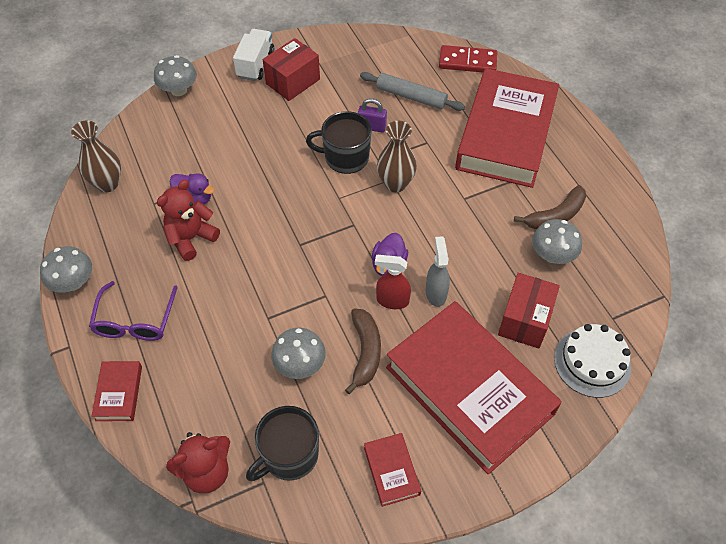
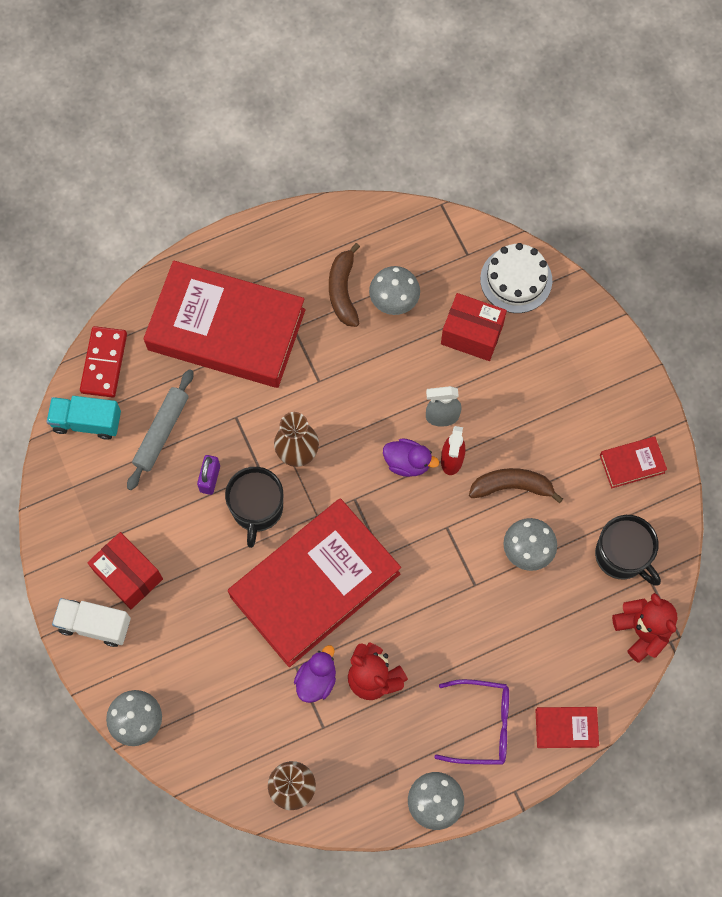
camera: 90 degrees left, 15 degrees up
(417, 54) = (87, 422): none -> turquoise truck
(469, 390) = (549, 392): red book -> red book (315, 585)
(555, 215) = (343, 291): brown banana -> brown banana turned 150 degrees counterclockwise

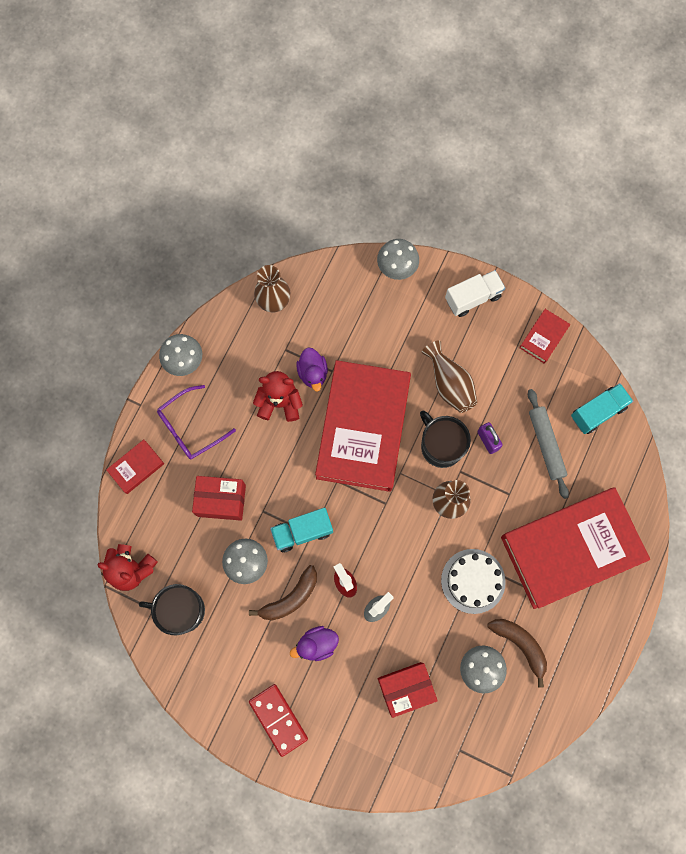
camera: 140 degrees right, 5 degrees up
(104, 363) = (625, 458): red domino -> red domino (278, 719)
(128, 575) = (480, 341): red box -> red box (221, 500)
(196, 559) = (449, 384): none -> brown vase
(407, 463) = (372, 557): purple duck -> purple duck (317, 644)
(453, 536) = (302, 531): none -> turquoise truck
(516, 279) = (409, 759): white cake -> white cake (473, 581)
(632, 464) = (222, 683): red book -> red book (543, 337)

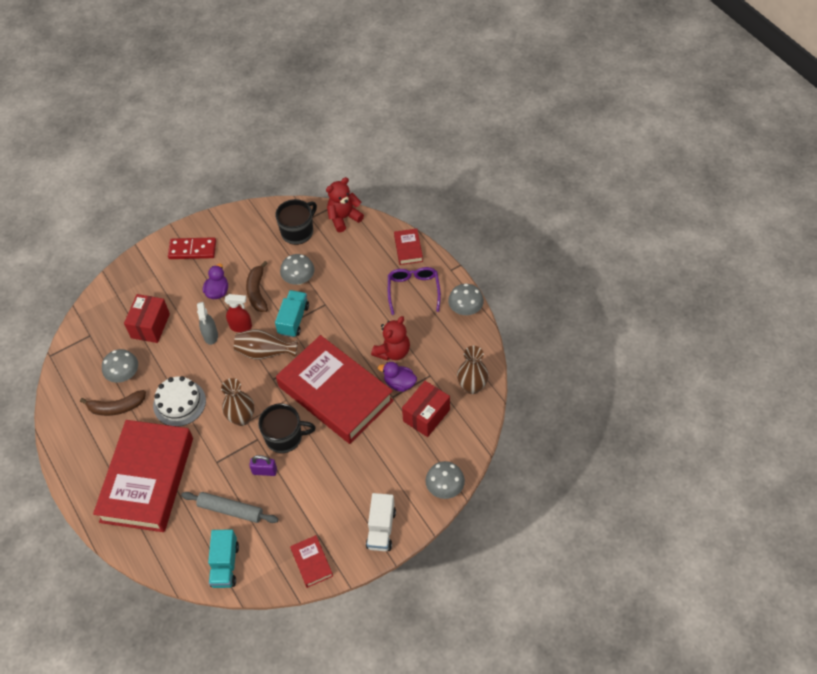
camera: 125 degrees right, 20 degrees down
(221, 500) = (350, 284): red box -> red box (426, 415)
(449, 384) = (325, 470): brown vase -> brown vase (264, 352)

